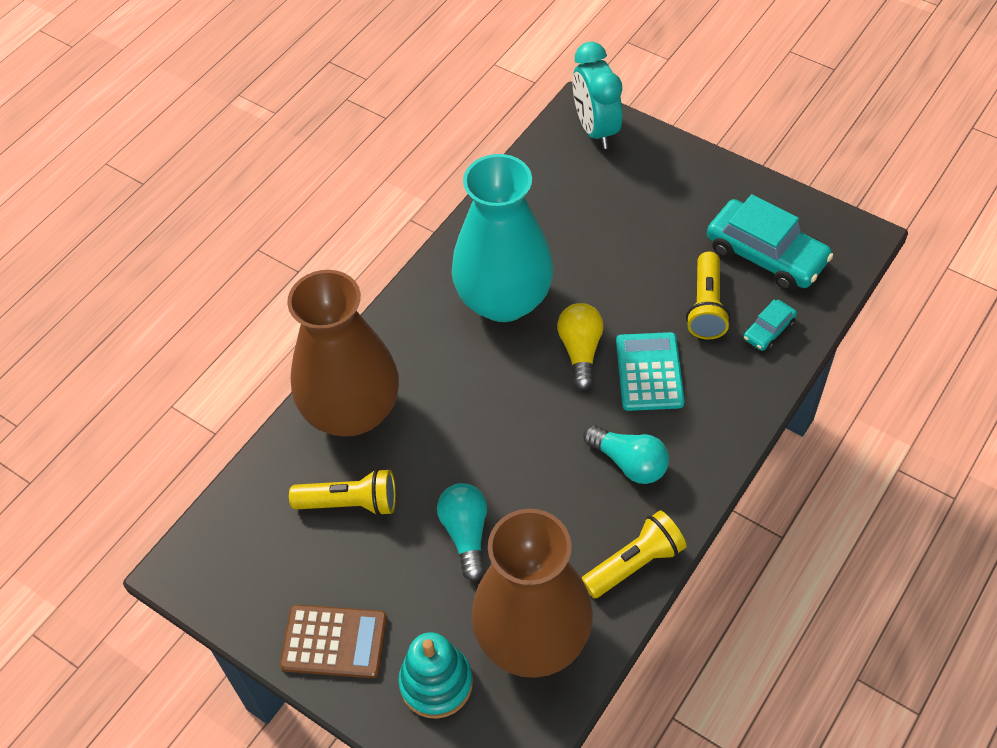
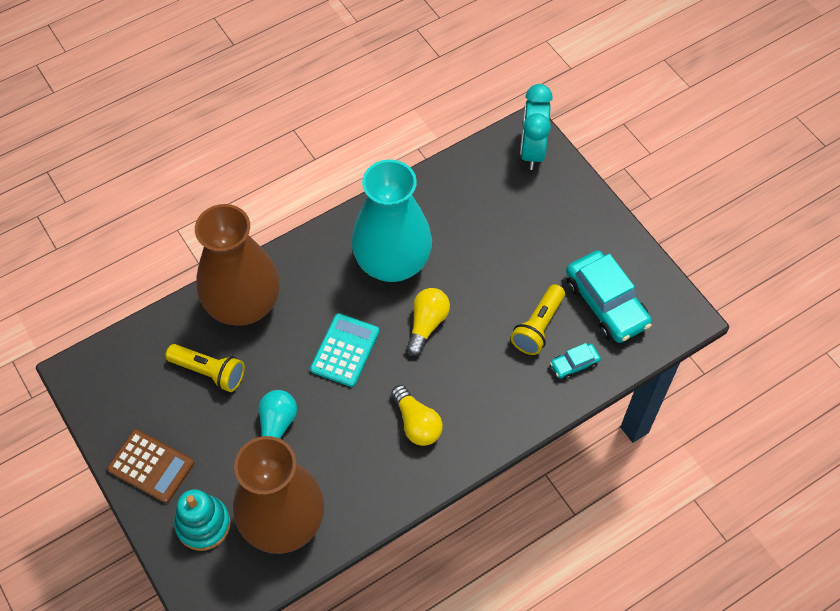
camera: 20 degrees right, 5 degrees up
(629, 463) = (416, 423): turquoise light bulb -> yellow light bulb
(634, 564) = (380, 499): yellow flashlight -> none
(649, 372) = (468, 360): turquoise calculator -> turquoise calculator (345, 350)

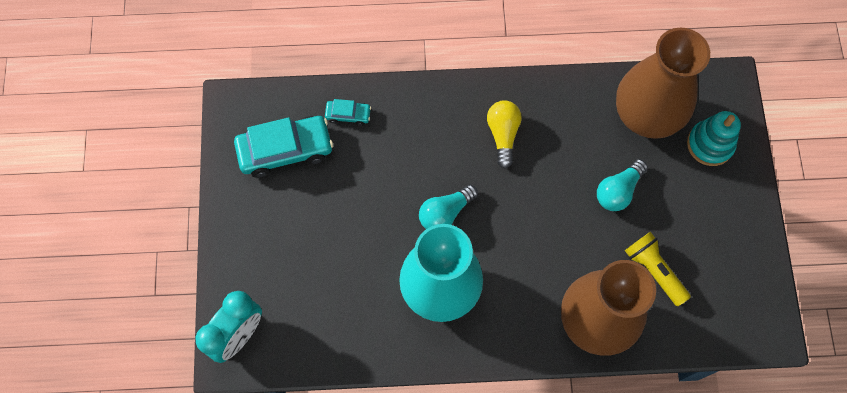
camera: 150 degrees left, 10 degrees up
(151, 466) = (735, 212): brown calculator -> none
(345, 350) = (527, 227): turquoise calculator -> none
(427, 324) = (445, 213): yellow light bulb -> turquoise light bulb
(538, 326) = (354, 161): yellow flashlight -> none
(606, 303) = (285, 150): turquoise car -> turquoise car turned 75 degrees clockwise

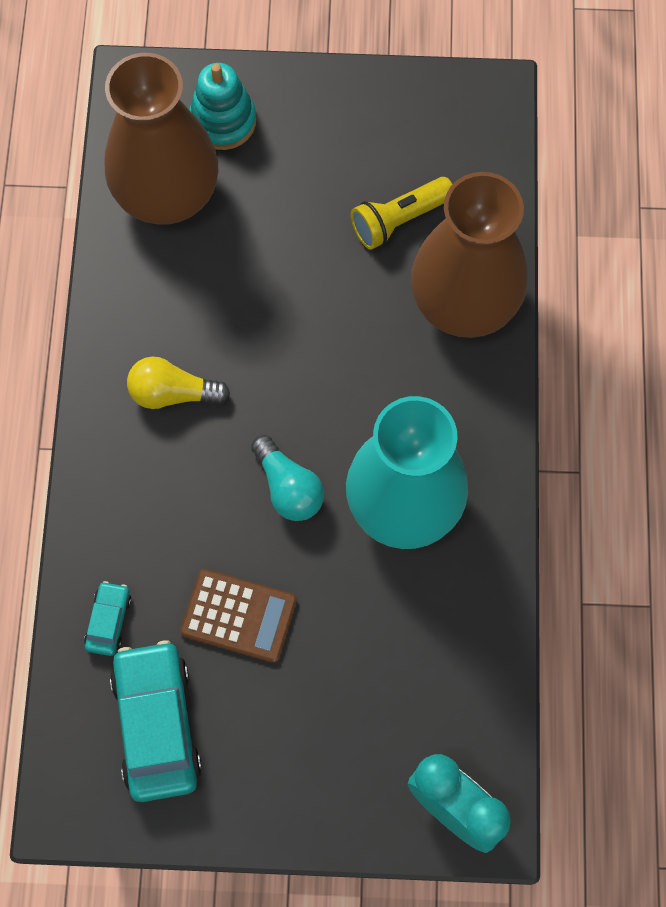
camera: 85 degrees left, 0 degrees up
(356, 191) = (239, 616): none -> brown calculator
(618, 191) = (279, 248): turquoise light bulb -> none

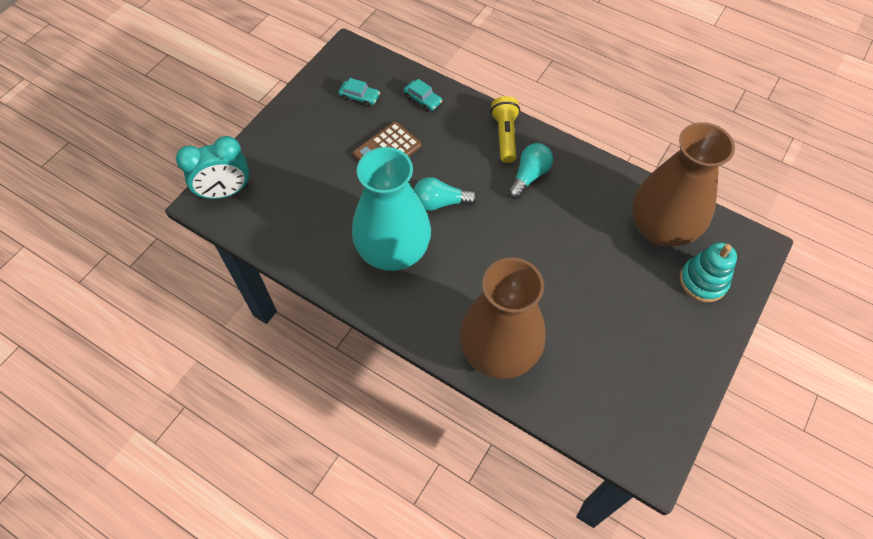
camera: 120 degrees right, 10 degrees down
(157, 724) = (359, 97): turquoise car -> turquoise car, size x0.49
(173, 393) = (529, 176): yellow light bulb -> turquoise light bulb
(399, 220) = (579, 345): yellow flashlight -> yellow flashlight (505, 136)

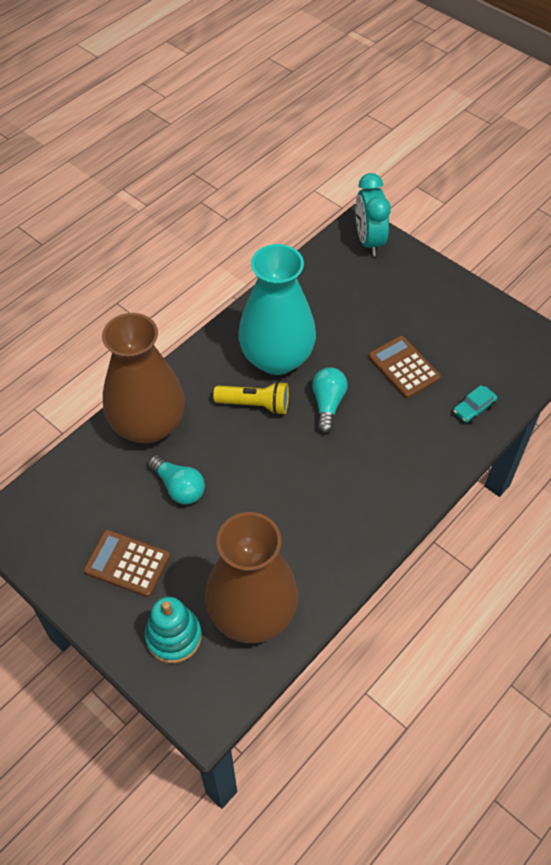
camera: 100 degrees right, 5 degrees down
(359, 97) = (482, 351): turquoise car -> none
(505, 136) = (411, 480): yellow flashlight -> yellow flashlight (255, 405)
(529, 176) = (349, 493): turquoise light bulb -> turquoise light bulb (179, 487)
(652, 333) = (127, 563): none -> brown calculator

